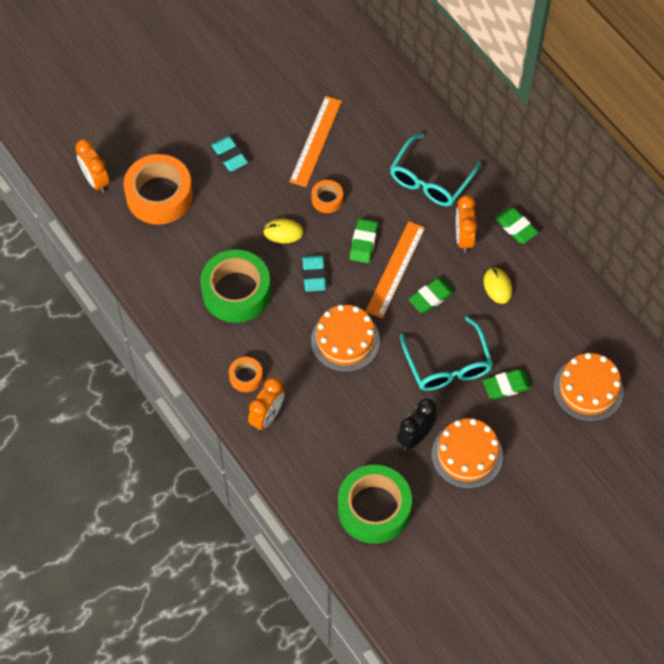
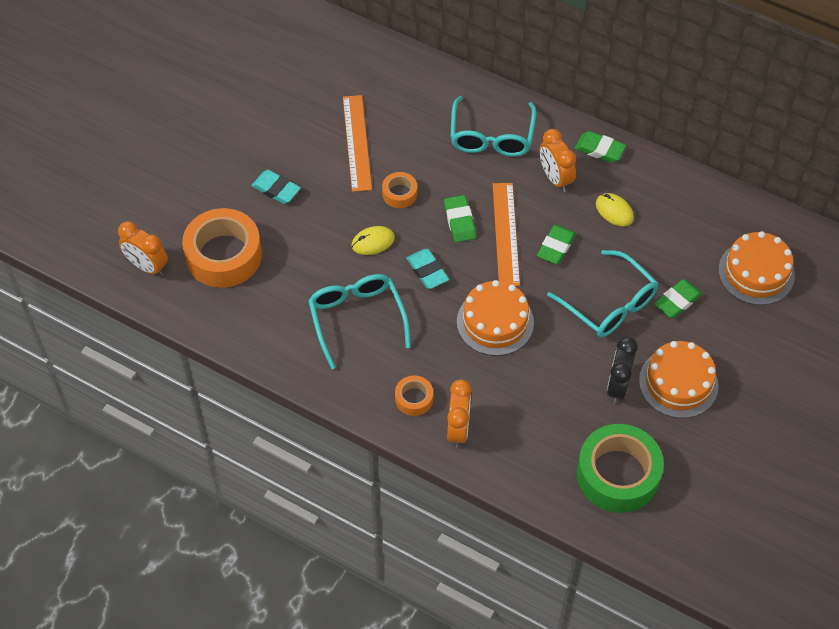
camera: 25 degrees left, 5 degrees down
(236, 292) = (357, 319): green tape -> turquoise glasses

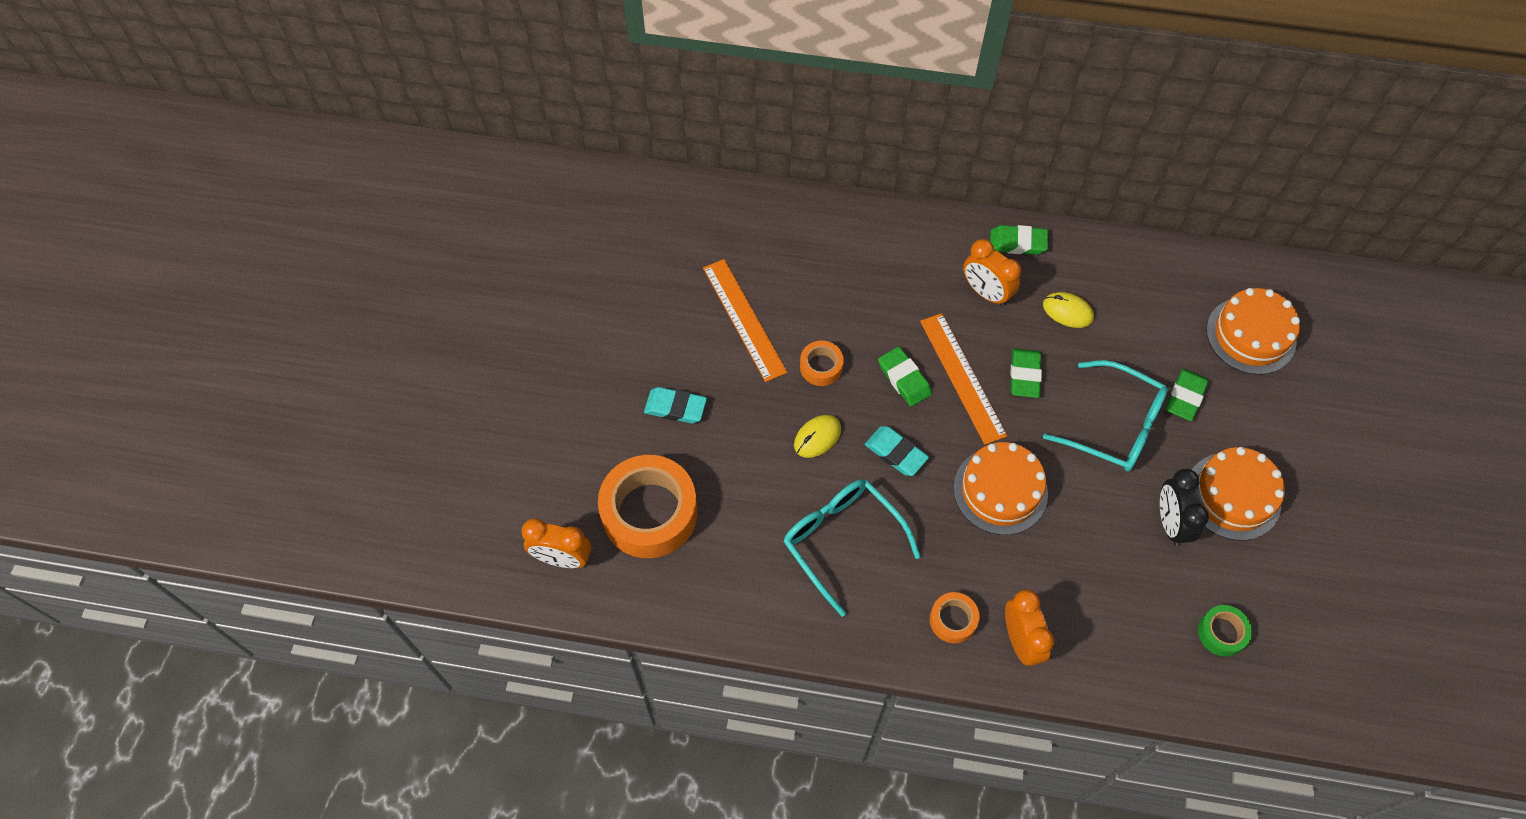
camera: 20 degrees left, 5 degrees up
(491, 137) = (893, 264): turquoise glasses -> none
(618, 474) = (1221, 633): green tape -> green tape, size x0.47

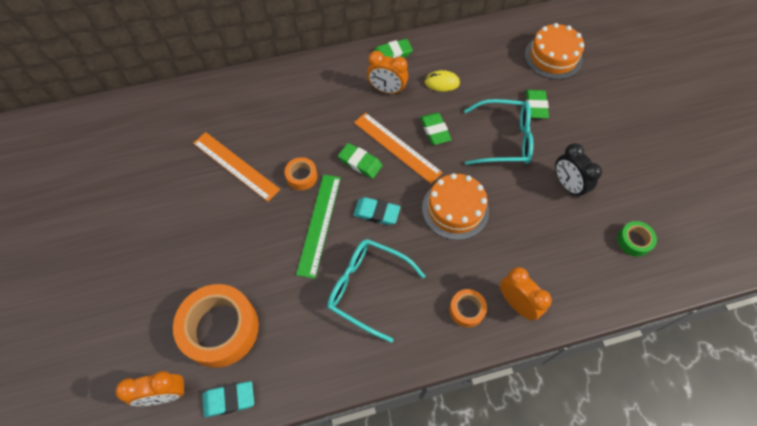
camera: 25 degrees left, 0 degrees up
(675, 408) = (210, 245): turquoise eraser -> turquoise eraser (229, 399)
(817, 437) = (319, 224): yellow mouse -> green ruler
(1233, 496) = (594, 153): orange cake -> none

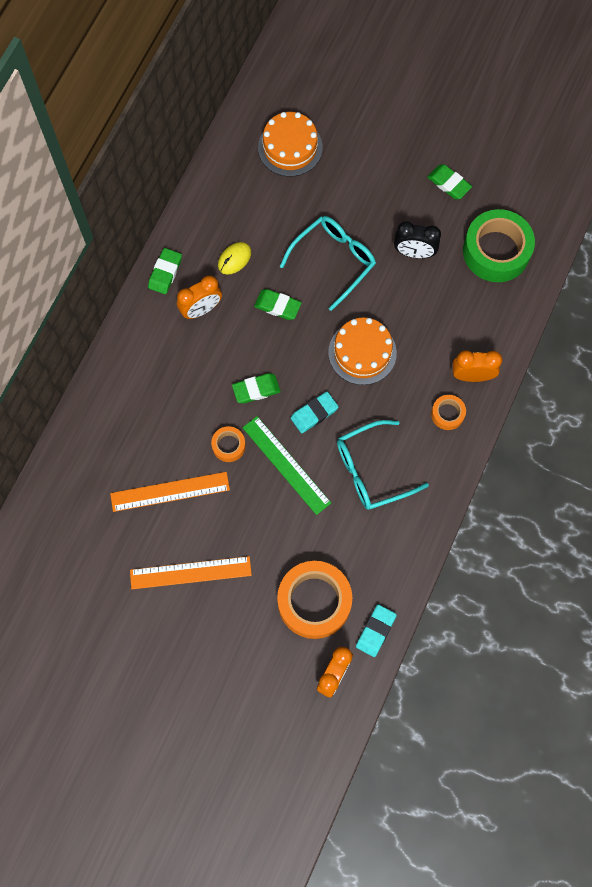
camera: 50 degrees left, 10 degrees up
(397, 147) = (267, 349): orange ruler -> orange ruler (190, 572)
(535, 106) = (325, 208): green eraser -> green eraser (449, 183)
(634, 241) = (496, 251): green tape -> green tape, size x2.11

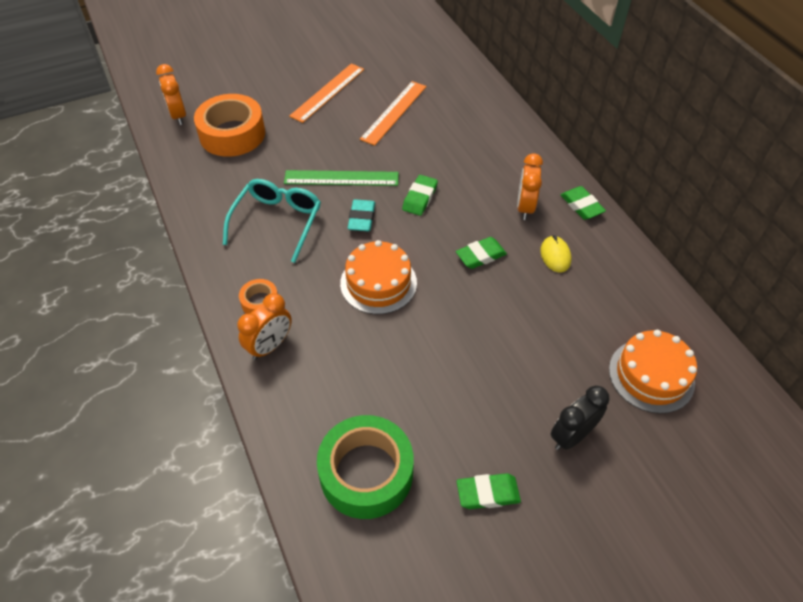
camera: 130 degrees right, 20 degrees down
(228, 446) = (392, 157): orange tape -> none
(334, 261) = (488, 324): turquoise glasses -> none
(375, 631) = (173, 150): turquoise eraser -> none
(414, 253) = (435, 395): black clock -> black clock (571, 436)

